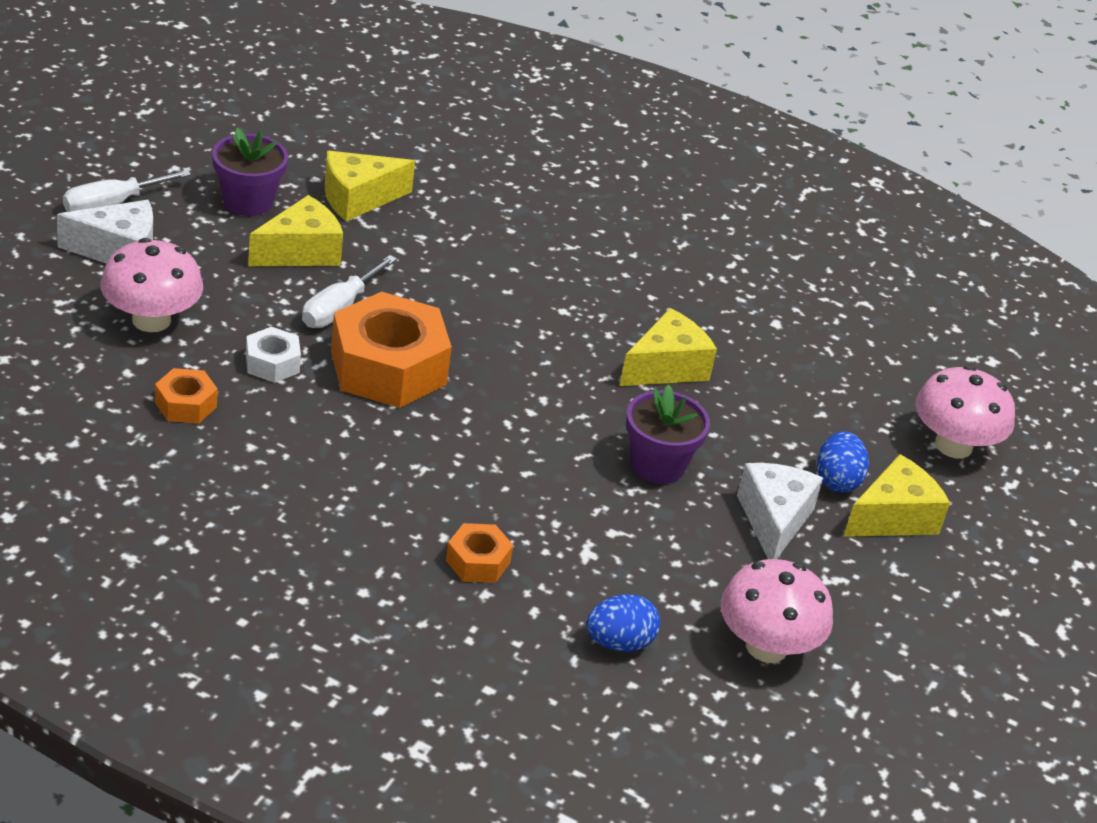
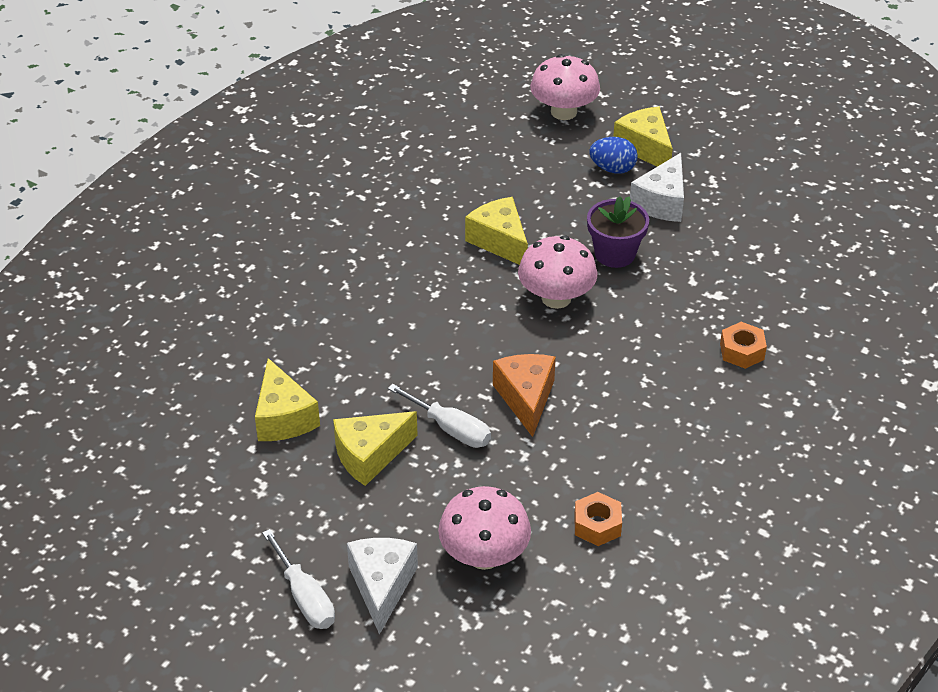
camera: 80 degrees left, 5 degrees up
(248, 201) = (293, 495): purple flower pot -> none
(272, 363) = (532, 471): white nut -> none
(301, 252) = (370, 455): yellow cheese -> yellow cheese turned 90 degrees counterclockwise
(388, 367) = (526, 398): orange nut -> orange cheese
(619, 643) = (802, 284): blue egg -> none
(766, 646) = (785, 217): pink mushroom -> pink mushroom (556, 298)
(774, 520) = (661, 202): white cheese -> white cheese turned 75 degrees counterclockwise

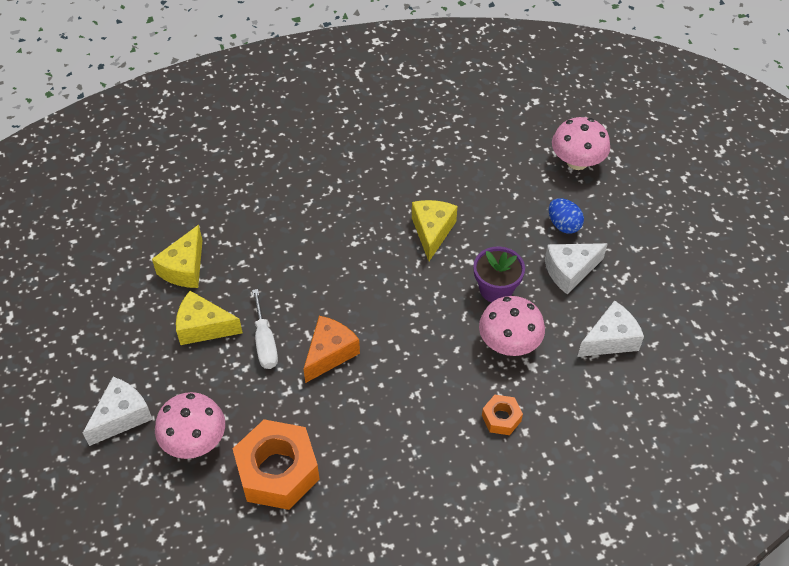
camera: 40 degrees right, 10 degrees up
(305, 597) = (77, 392): white screwdriver -> none
(556, 298) = (423, 296): pink mushroom -> pink mushroom (509, 343)
(597, 525) = (278, 471): orange nut -> orange nut, size x2.09
(645, 148) = (604, 222): yellow cheese -> none
(758, 235) = (610, 339): none -> white cheese

